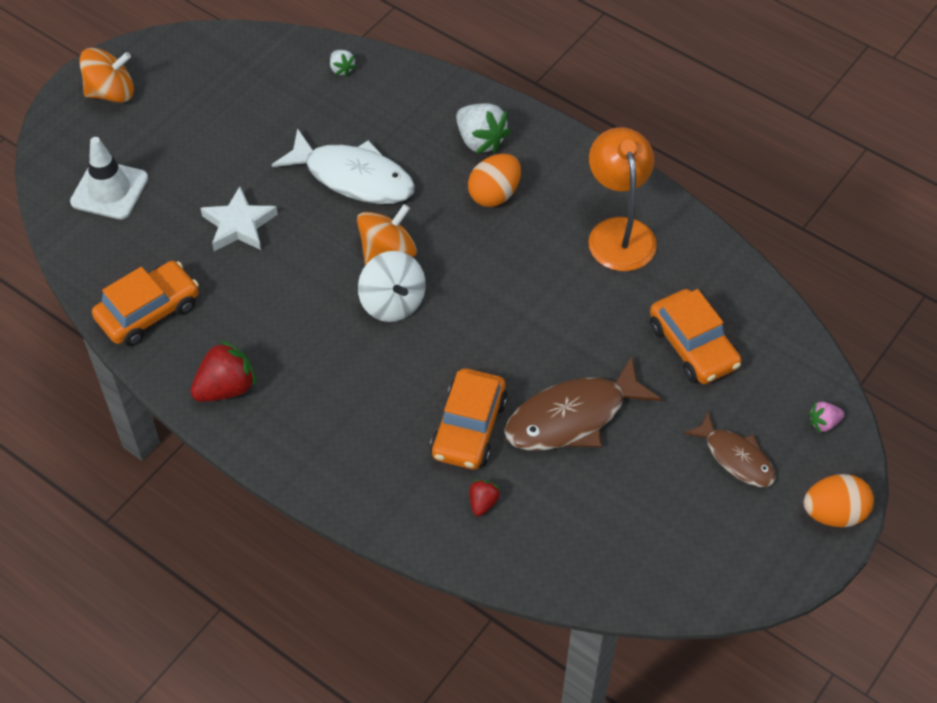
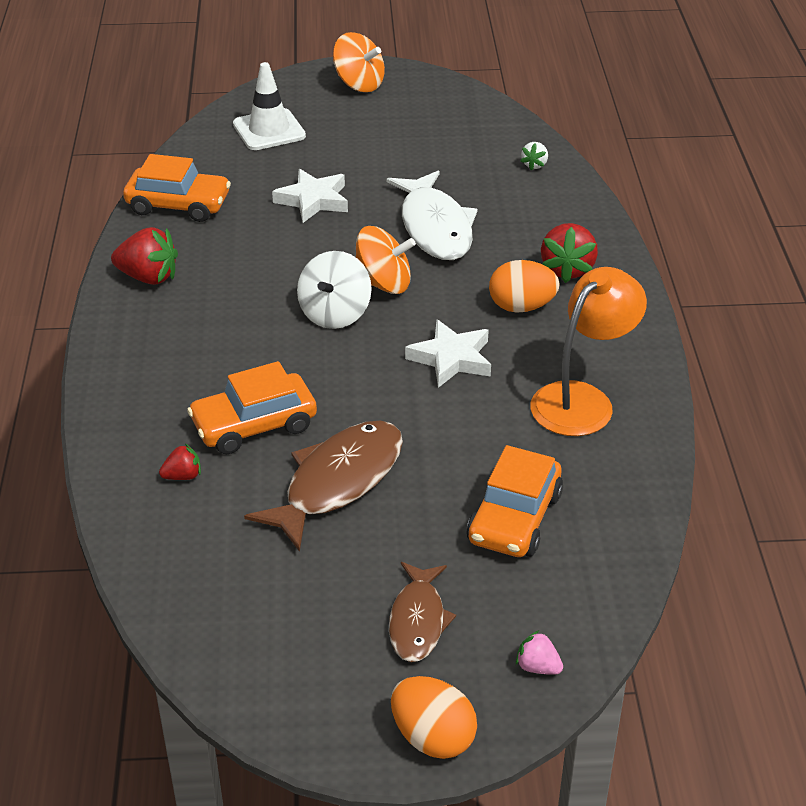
camera: 50 degrees right, 15 degrees down
(480, 141) = (567, 269): white strawberry -> red strawberry
(509, 271) = (451, 358): none -> white star
(573, 417) = (337, 482): brown fish -> brown fish turned 105 degrees clockwise

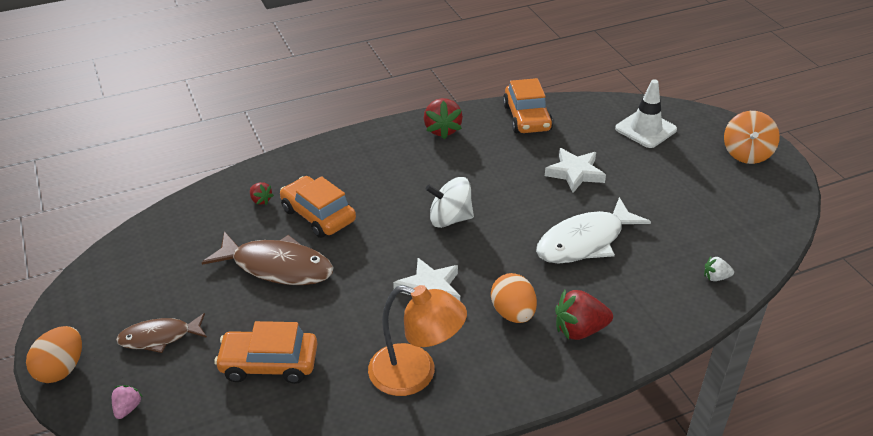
camera: 70 degrees right, 0 degrees up
(383, 284) = (498, 233): orange spinning top -> none

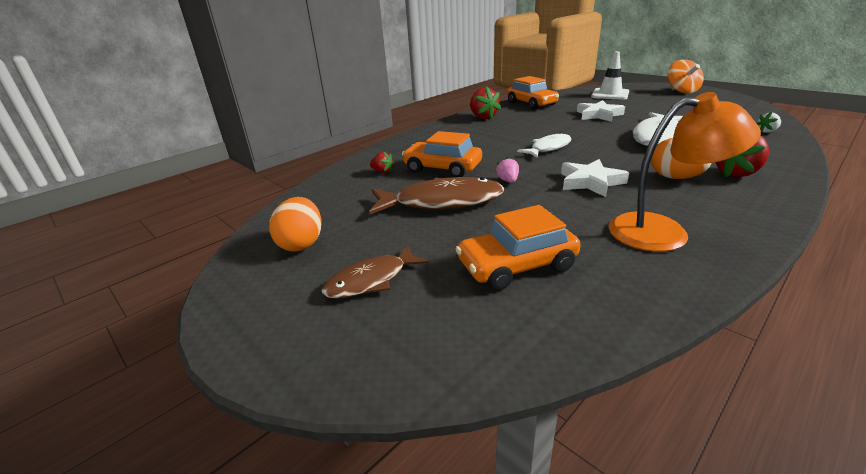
camera: 20 degrees left, 10 degrees down
(61, 369) = (263, 348): orange egg -> orange egg (301, 244)
(127, 408) = (391, 359): pink strawberry -> pink strawberry (508, 181)
(450, 219) = (548, 148): white spinning top -> white fish

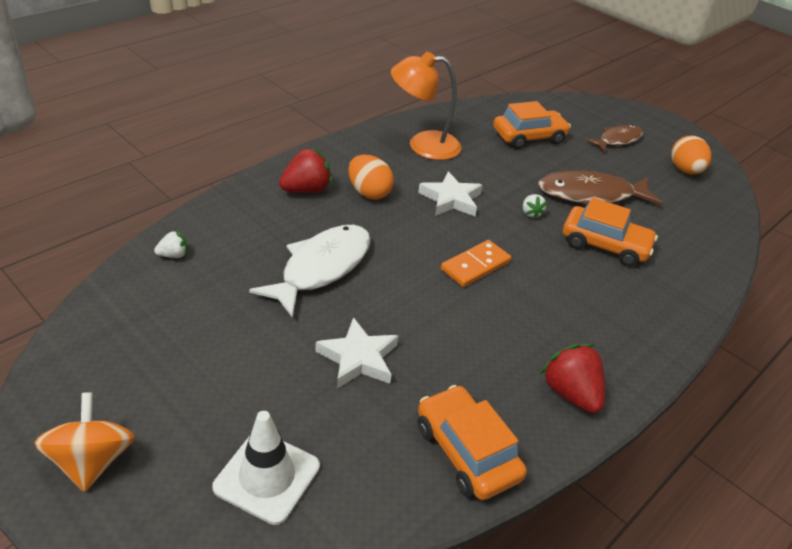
camera: 175 degrees right, 10 degrees up
(382, 172) = (673, 249): red strawberry -> none
(508, 181) = (531, 213): pink strawberry -> white strawberry
(548, 148) = (475, 266): white fish -> orange domino

